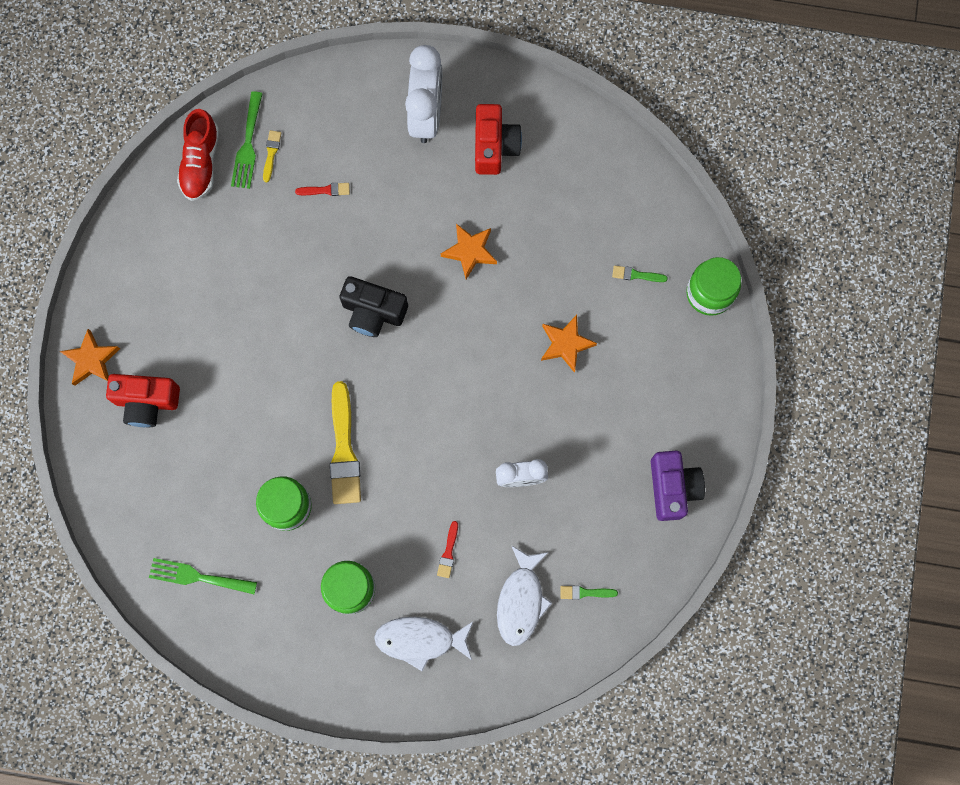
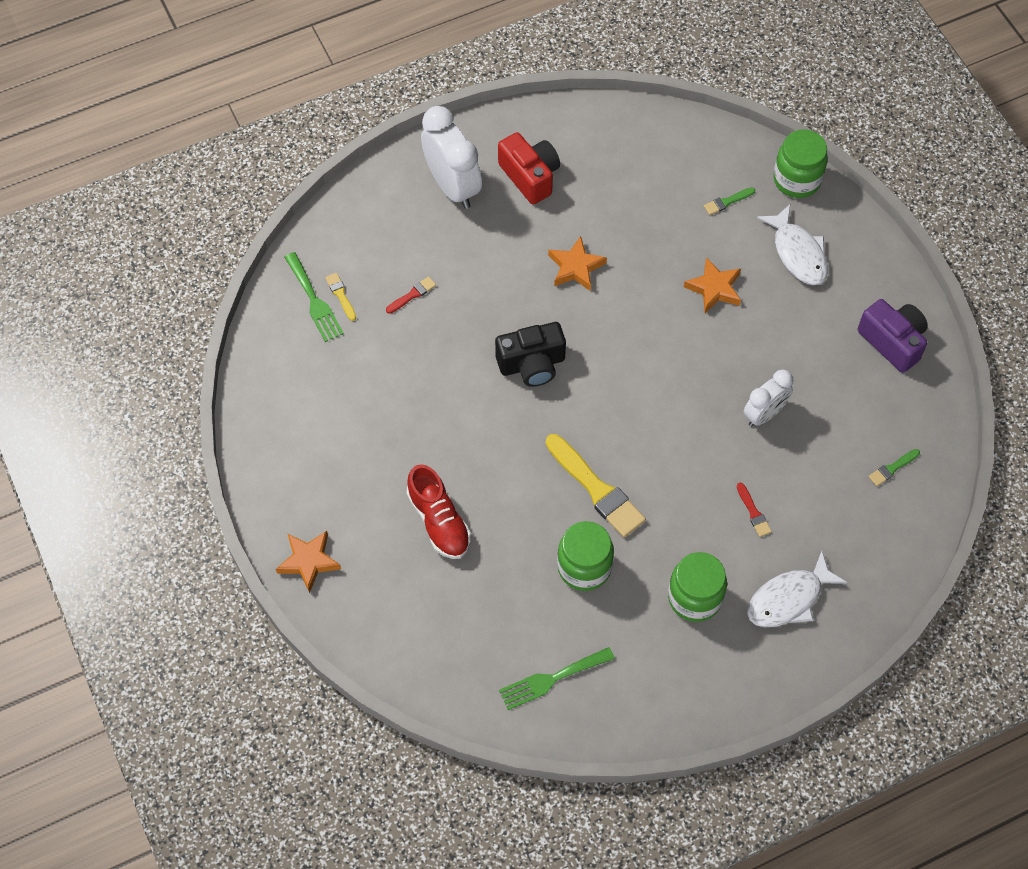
camera: 35 degrees left, 15 degrees down
(147, 402) = (388, 563): red camera -> none
(201, 162) = (282, 339): red shoe -> red shoe (439, 521)
(521, 600) = (846, 510): white fish -> white fish (798, 253)

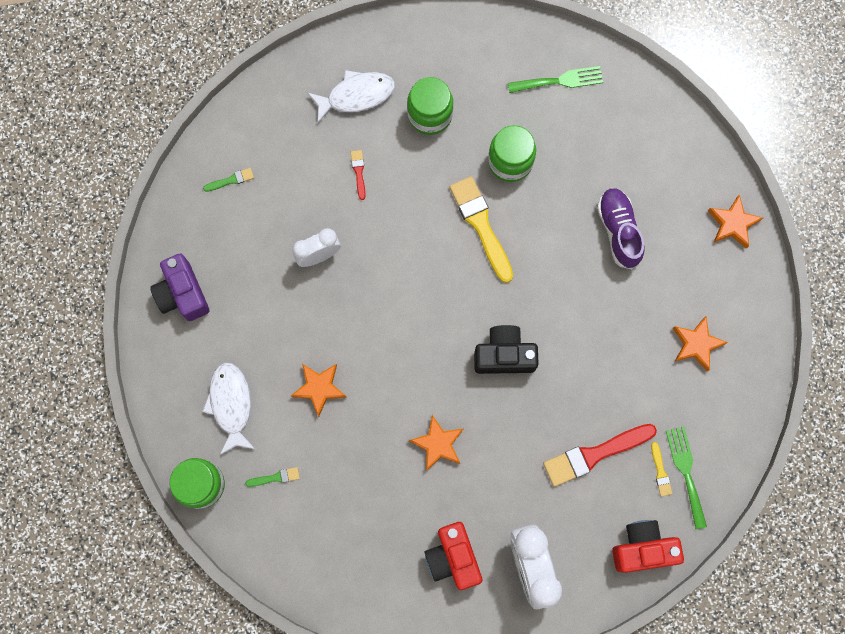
camera: 165 degrees left, 15 degrees up
(326, 424) = (696, 344): none -> orange star
(345, 225) = (642, 548): none -> red camera
(412, 295) = (594, 454): red brush -> red brush, size x2.19
(439, 521) = (618, 231): red shoe -> purple shoe

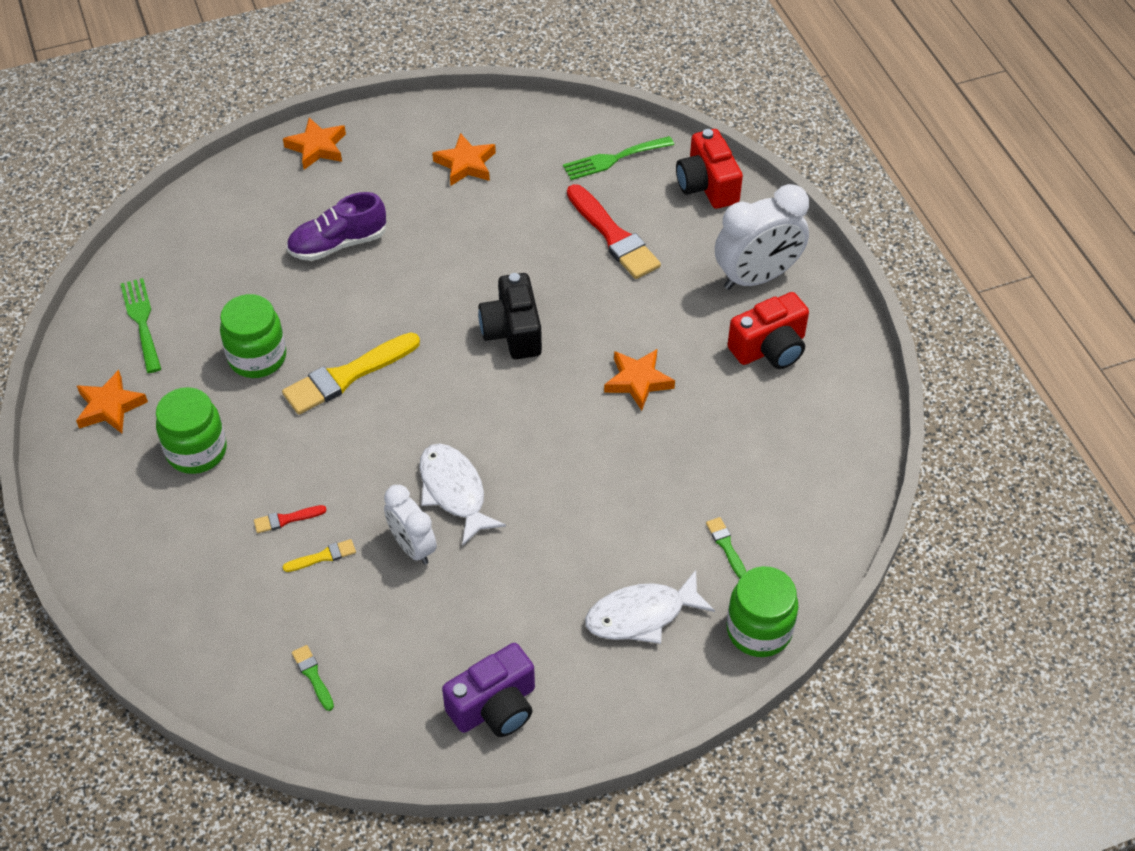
camera: 100 degrees left, 25 degrees down
(319, 388) = (596, 516): orange star -> orange star (110, 407)
(356, 95) = (171, 540): white fish -> white fish (454, 491)
(660, 472) = (619, 179): yellow brush -> yellow brush (323, 556)

